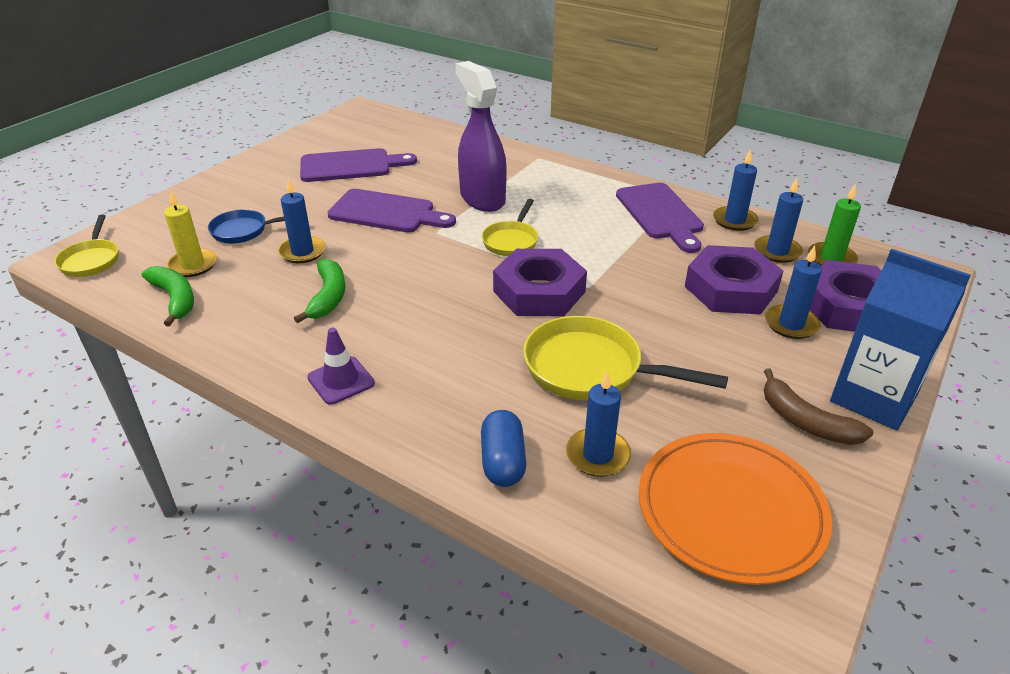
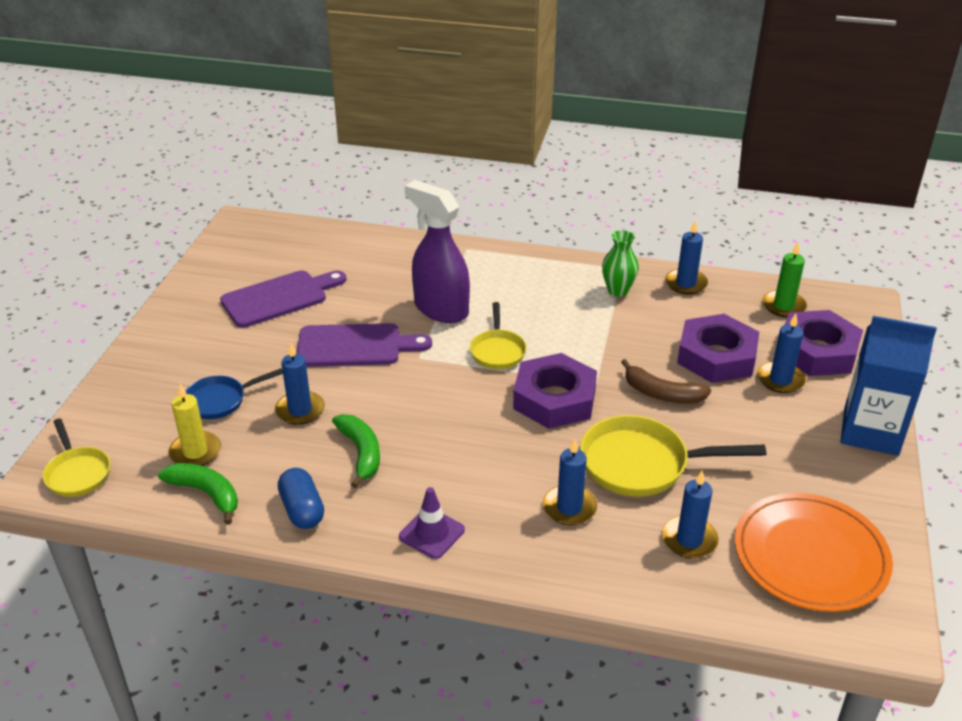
camera: 20 degrees left, 0 degrees up
(503, 461) = (617, 567): blue capsule -> blue capsule (302, 510)
(660, 214) = (618, 291): purple cutting board -> green vase
(777, 251) = (736, 308): blue candle -> blue candle (569, 508)
(805, 421) = (830, 466): brown banana -> brown banana (661, 393)

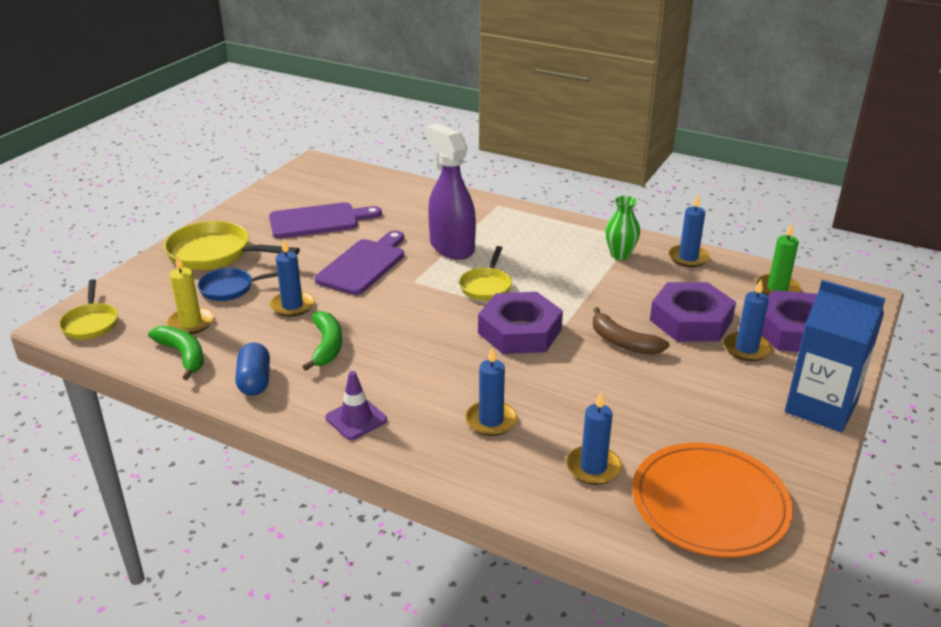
camera: 15 degrees right, 5 degrees down
(355, 346) = (364, 265): purple cutting board -> purple cutting board turned 75 degrees counterclockwise
(641, 464) = (576, 396): yellow pan -> yellow pan (215, 254)

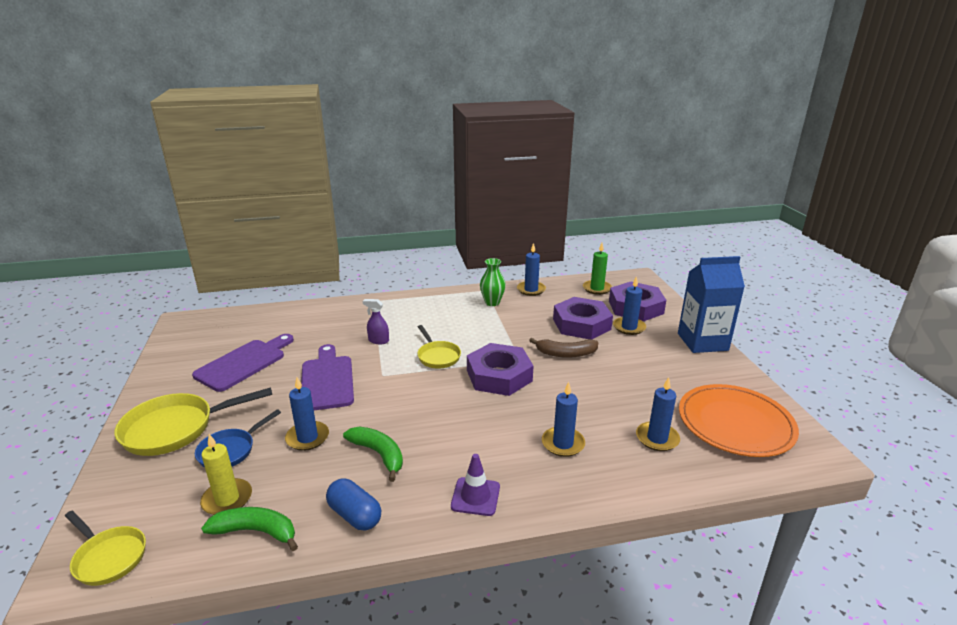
camera: 40 degrees left, 5 degrees down
(451, 247) = (378, 341): purple spray bottle -> purple spray bottle, size x0.44

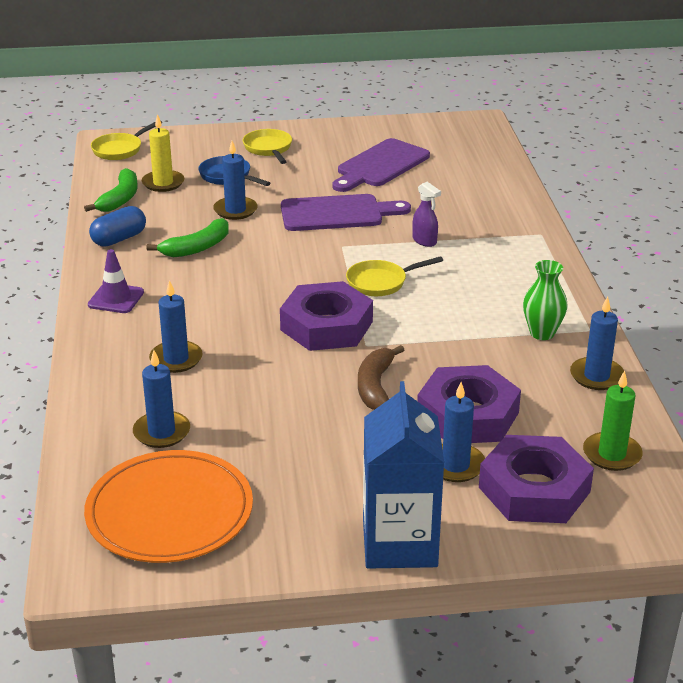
camera: 95 degrees right, 5 degrees up
(175, 429) = (268, 149): yellow pan -> yellow pan, size x0.60
(244, 363) = (380, 165): purple cutting board -> purple cutting board turned 90 degrees clockwise
(378, 341) = (424, 241): purple spray bottle -> purple spray bottle turned 120 degrees clockwise

